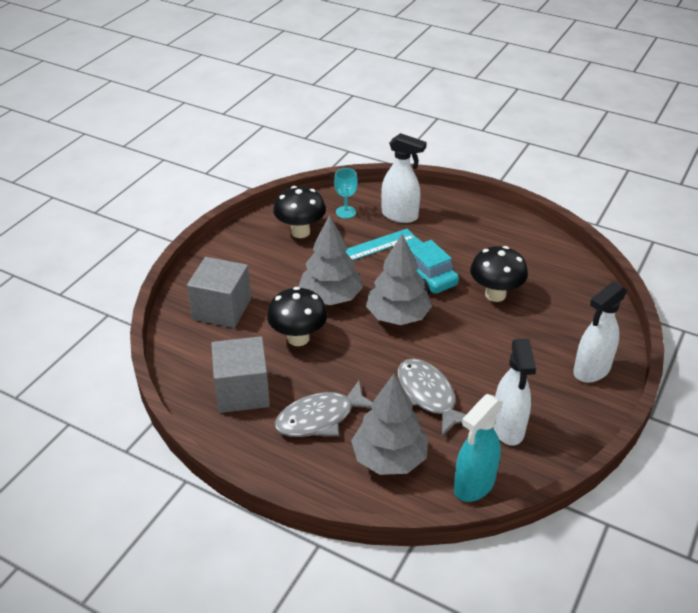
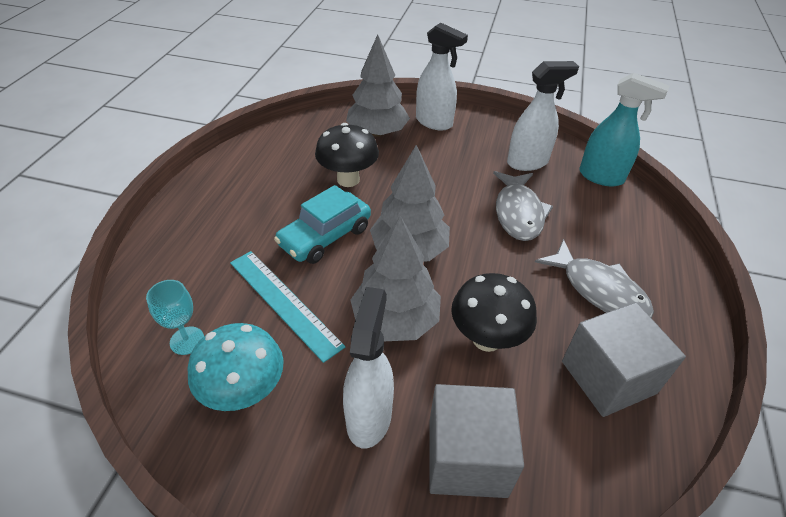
camera: 105 degrees left, 5 degrees up
(300, 232) = (245, 393): black mushroom -> turquoise mushroom
(389, 458) = (611, 229): grey tree -> grey tree (377, 132)
(400, 216) = (197, 275): white spray bottle -> white spray bottle (369, 416)
(428, 396) = (518, 213): grey fish -> grey fish turned 45 degrees counterclockwise

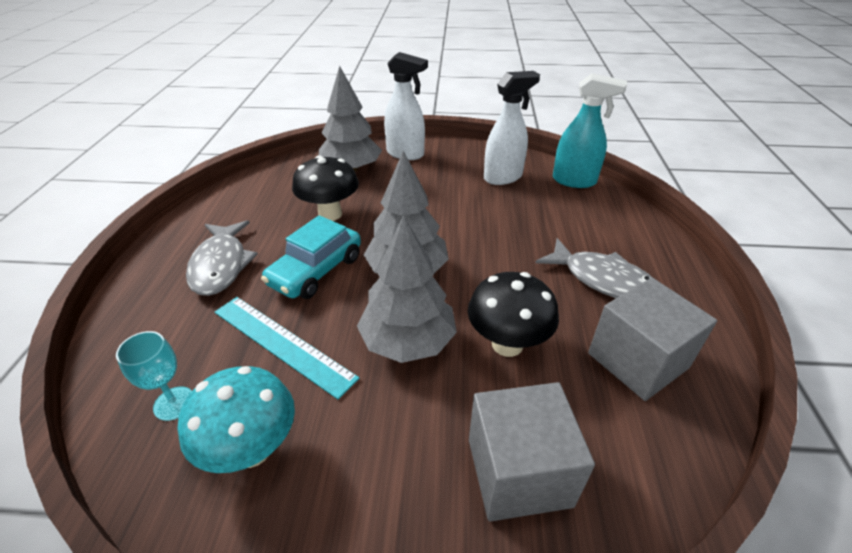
camera: 10 degrees left, 5 degrees down
(369, 416) = (401, 448): white spray bottle -> none
(518, 213) = (506, 222): grey fish -> grey fish (221, 265)

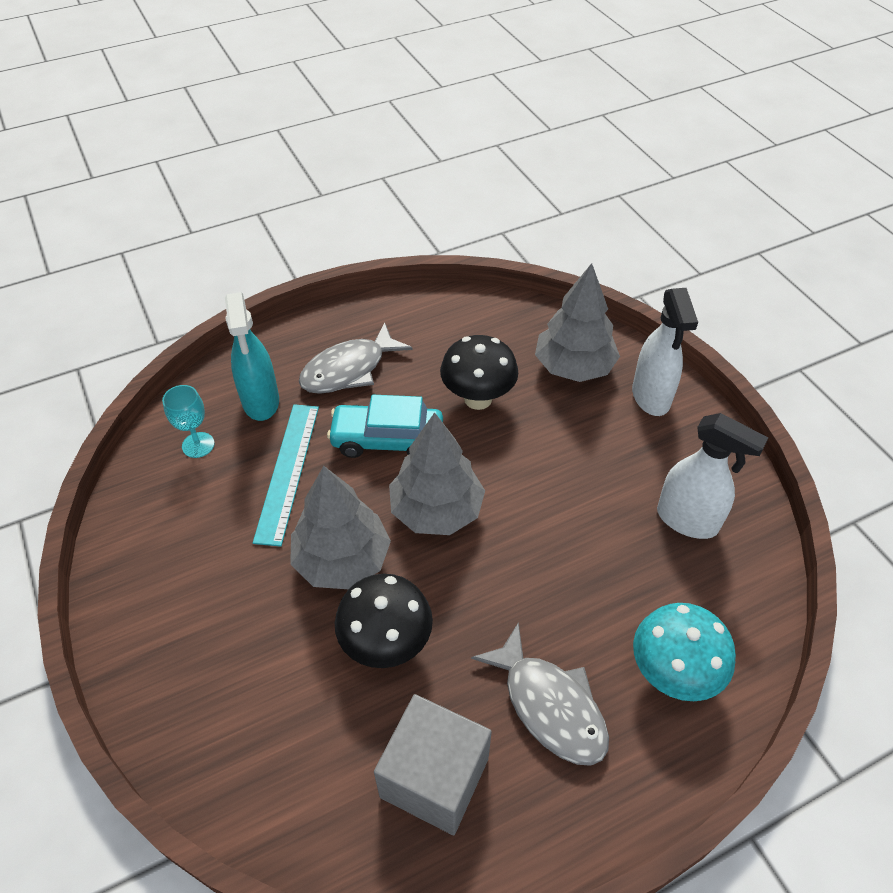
camera: 60 degrees right, 10 degrees up
(252, 449) = (184, 517): turquoise mushroom -> turquoise mushroom (672, 674)
(518, 472) = (247, 709): grey cube -> none
(574, 181) = (752, 606): turquoise spray bottle -> turquoise spray bottle (261, 402)
(602, 280) = (549, 705): grey fish -> grey fish turned 45 degrees counterclockwise

